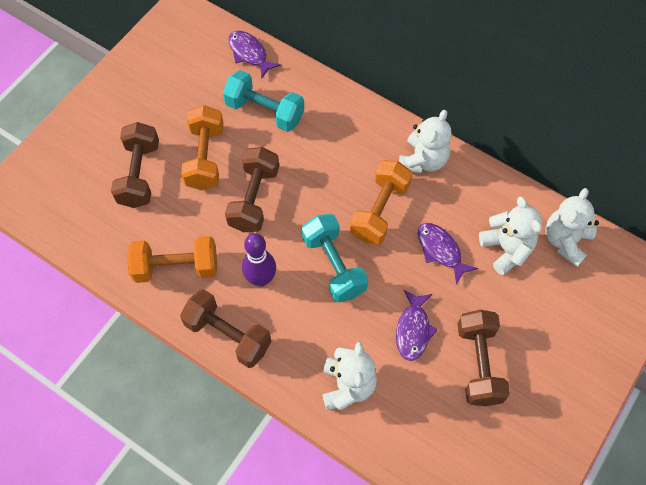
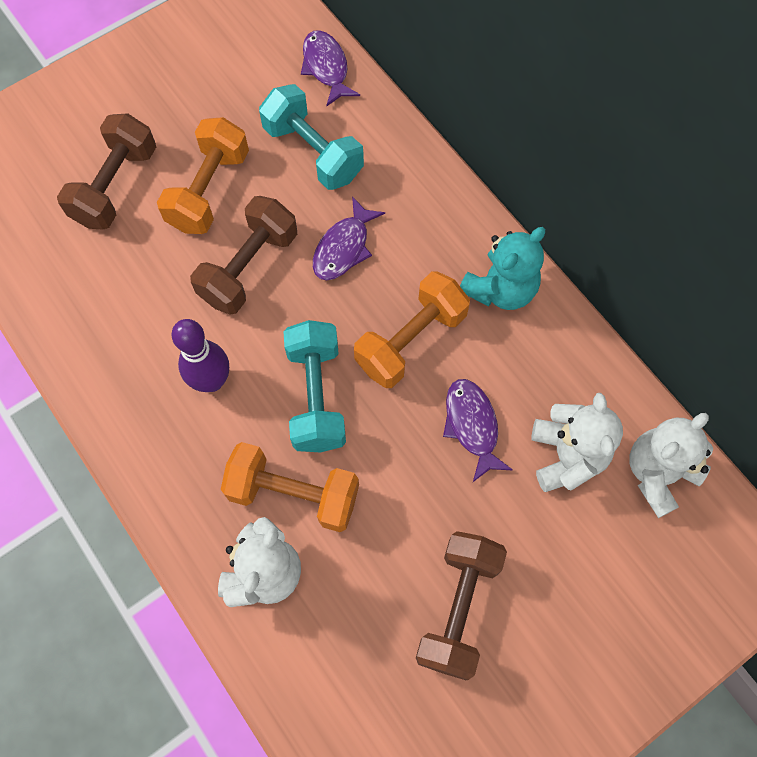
camera: 20 degrees right, 5 degrees up
(176, 267) = (109, 327): orange dumbbell -> orange dumbbell (293, 494)
(228, 335) = (137, 443): brown dumbbell -> none
(413, 330) = (387, 525): purple fish -> purple fish (344, 248)
(423, 160) = (500, 289): white teddy bear -> turquoise teddy bear

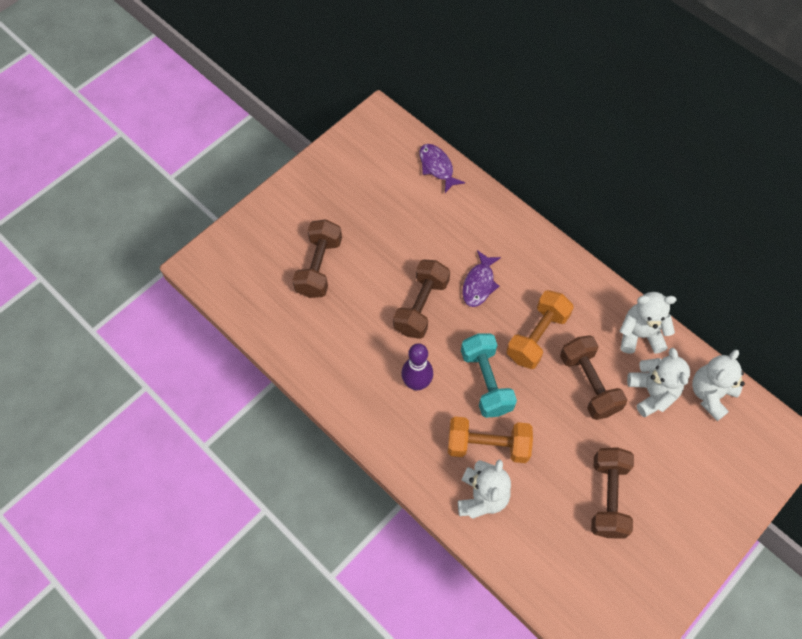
camera: 10 degrees left, 5 degrees down
(209, 190) = (381, 260): orange dumbbell -> none
(313, 152) = (443, 225): turquoise dumbbell -> none
(472, 425) = (589, 384): purple fish -> brown dumbbell
(500, 289) = (585, 295): turquoise teddy bear -> none
(569, 363) = (640, 335): none -> white teddy bear

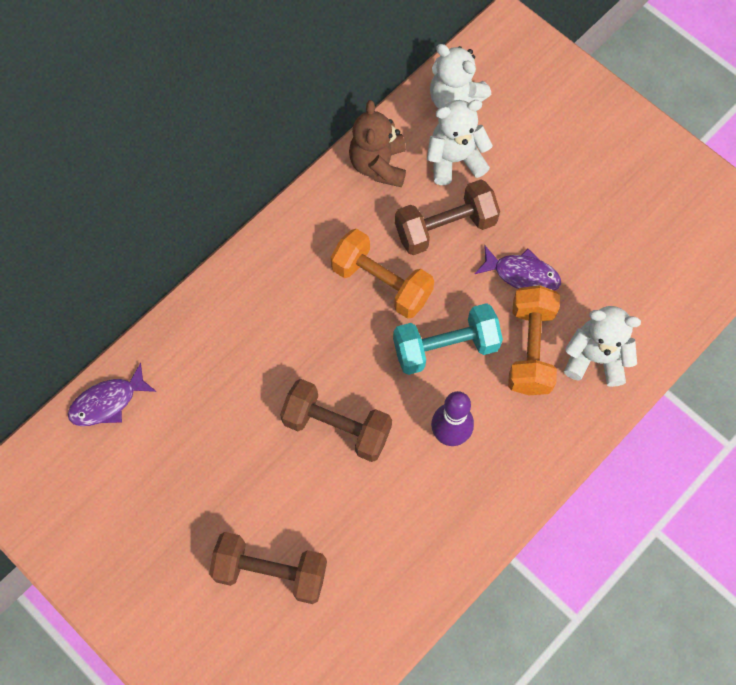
camera: 90 degrees left, 5 degrees up
(479, 284) = (303, 350): purple fish -> purple fish (522, 274)
(608, 497) = (586, 219): brown dumbbell -> none
(640, 335) = (378, 165): white teddy bear -> brown teddy bear

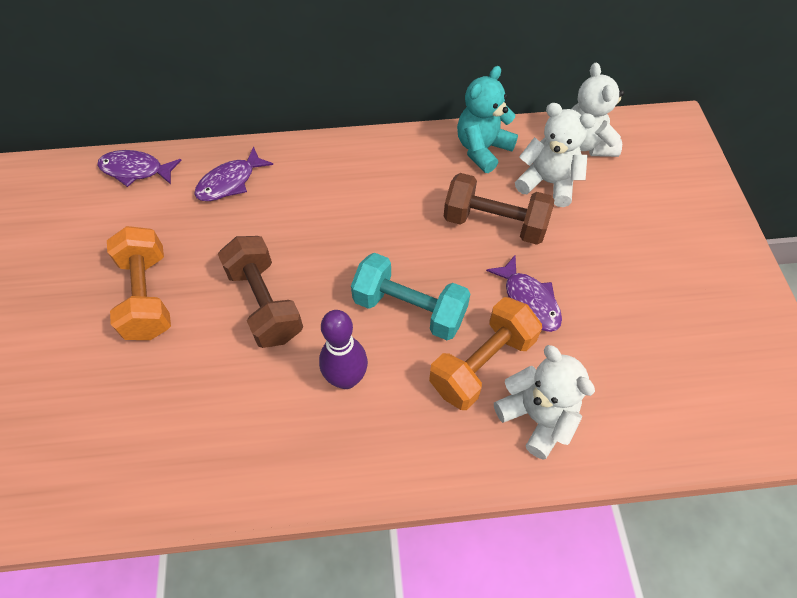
camera: 40 degrees right, 10 degrees down
(202, 351) = (230, 182): none -> purple fish
(270, 572) = (103, 370): brown dumbbell -> none
(378, 165) = (482, 149): brown teddy bear -> turquoise teddy bear
(381, 283) = (405, 227): orange dumbbell -> orange dumbbell (147, 296)

